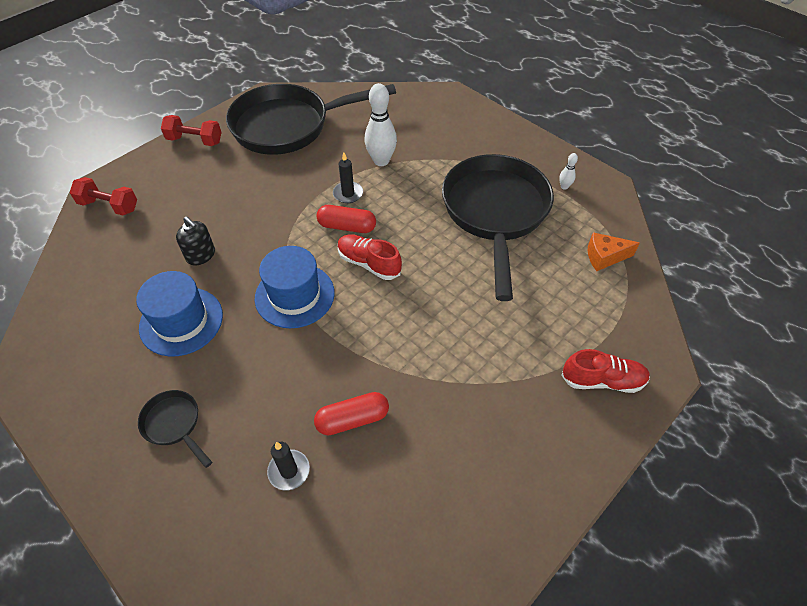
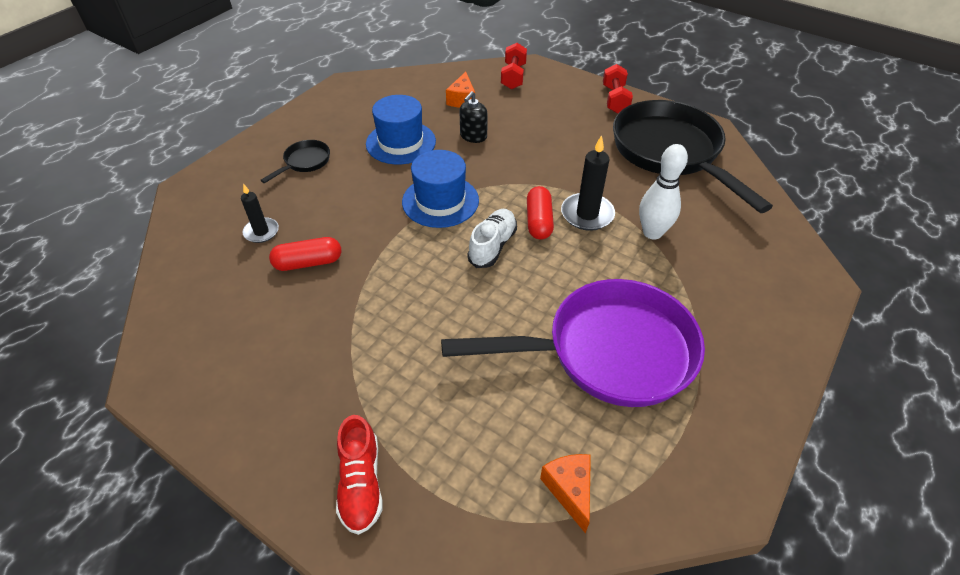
camera: 80 degrees right, 5 degrees down
(128, 256) = (462, 99): none -> orange cheese
(348, 194) = (587, 214): black candle -> black candle, size x1.56
(352, 419) = (308, 263): red capsule -> red capsule turned 75 degrees counterclockwise
(369, 263) = (492, 246): red shoe -> white shoe
(495, 213) = (608, 352): black pan -> purple pan
(564, 187) = (696, 434): white bowling pin -> none

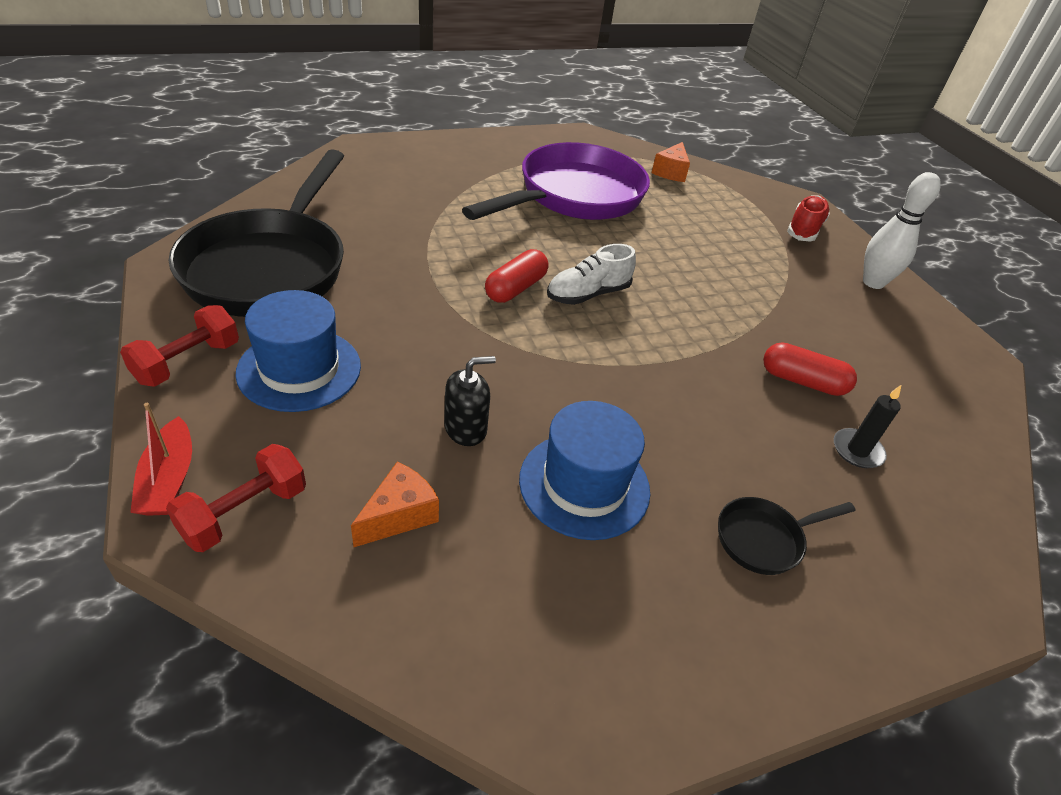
camera: 150 degrees left, 5 degrees down
(440, 201) = (601, 365): blue hat -> blue hat (299, 369)
(551, 72) = (169, 479): none -> red boat
(587, 214) = (459, 268): black candle -> none
(608, 352) = (574, 196): purple pan -> purple pan turned 105 degrees clockwise
(652, 233) = (424, 226): white bowling pin -> white bowling pin (873, 282)

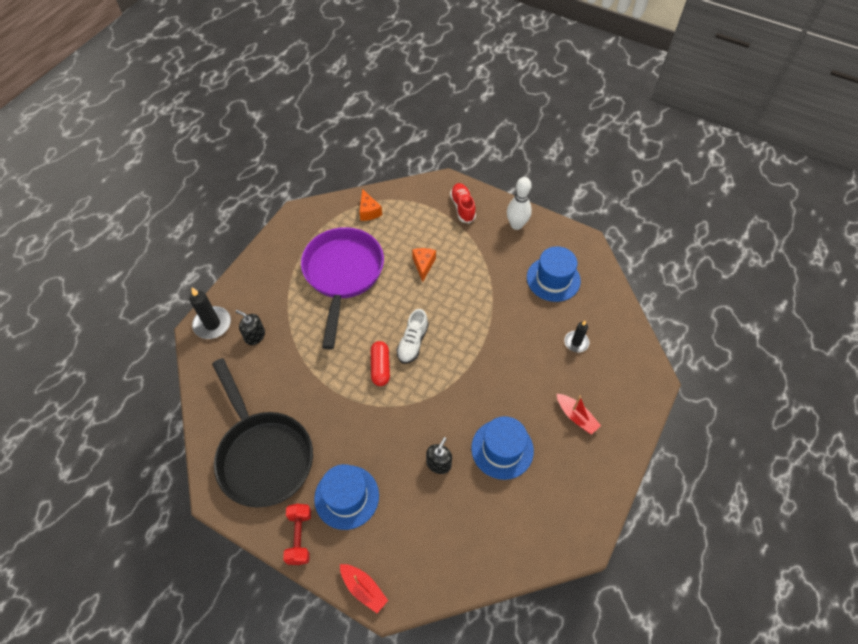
camera: 35 degrees left, 15 degrees up
(244, 512) = (405, 574): red dumbbell -> none
(381, 150) = (212, 324): none -> black candle
(399, 515) = (456, 523): orange cheese -> orange cheese (423, 265)
(409, 181) = (255, 336): none -> black soap dispenser
(764, 539) = (576, 416): black pan -> red boat
(802, 381) = (533, 320): red capsule -> none
(883, 362) = (553, 279): none -> blue hat

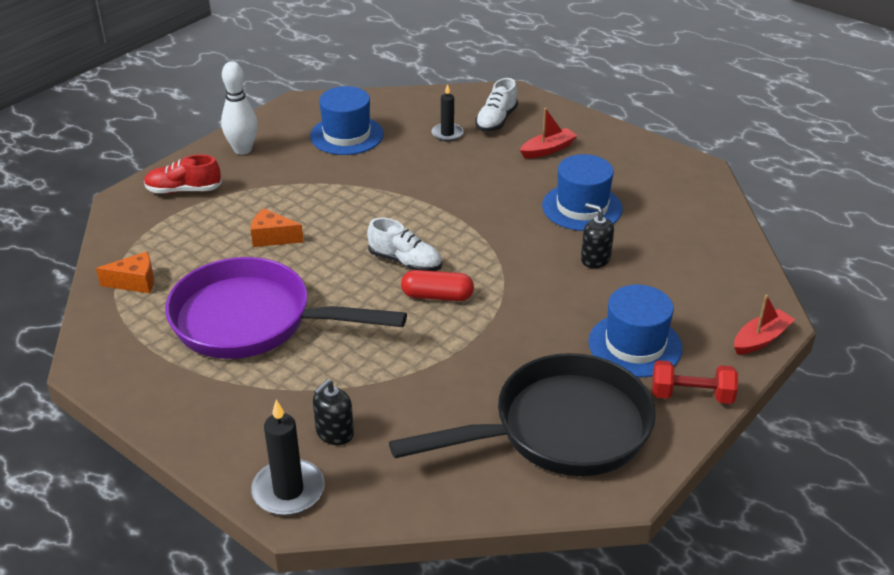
camera: 80 degrees left, 20 degrees down
(606, 374) = (496, 121): none -> white shoe

